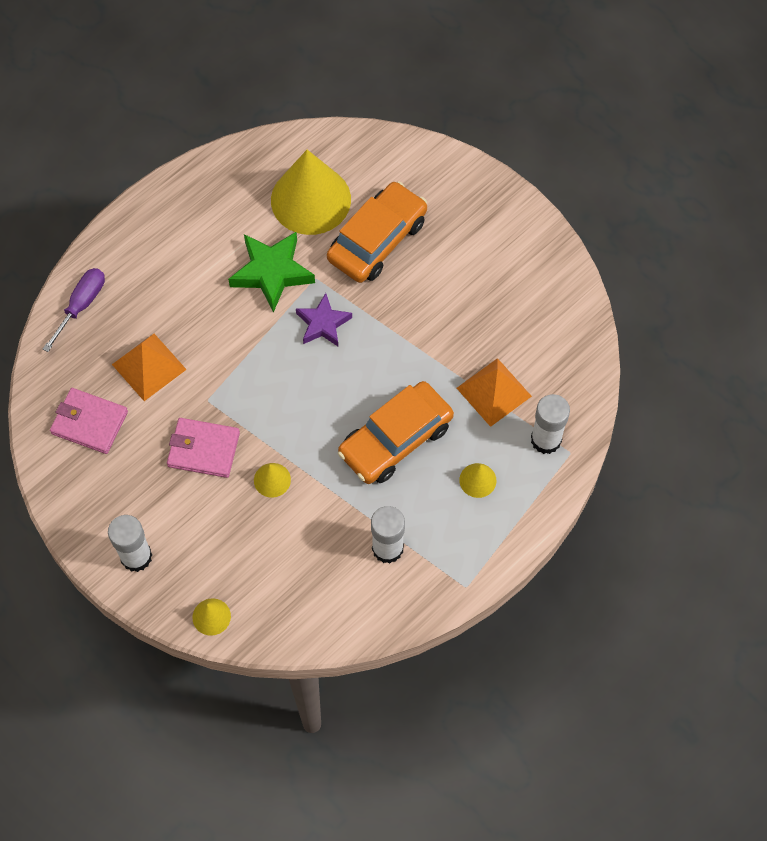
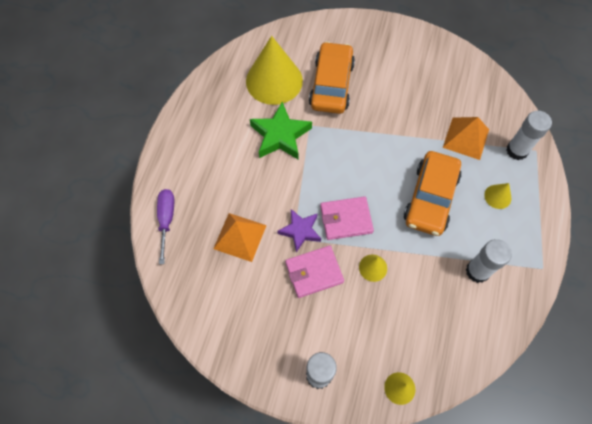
camera: 30 degrees left, 0 degrees up
(89, 422) = (223, 297): pink wallet -> pink wallet (346, 219)
(323, 324) = (334, 150): purple star -> purple star (300, 231)

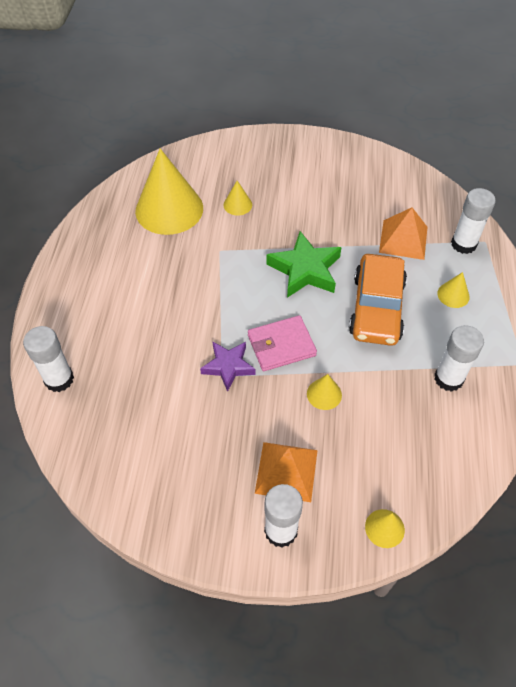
camera: 10 degrees left, 10 degrees down
(166, 220) = (59, 379): purple screwdriver -> white glue stick
(240, 236) = (154, 384): orange pyramid -> orange pyramid (286, 471)
(280, 135) = (186, 266): green star -> green star (305, 270)
(314, 272) = (253, 411): pink wallet -> none
(331, 84) = (237, 205): orange car -> yellow cone

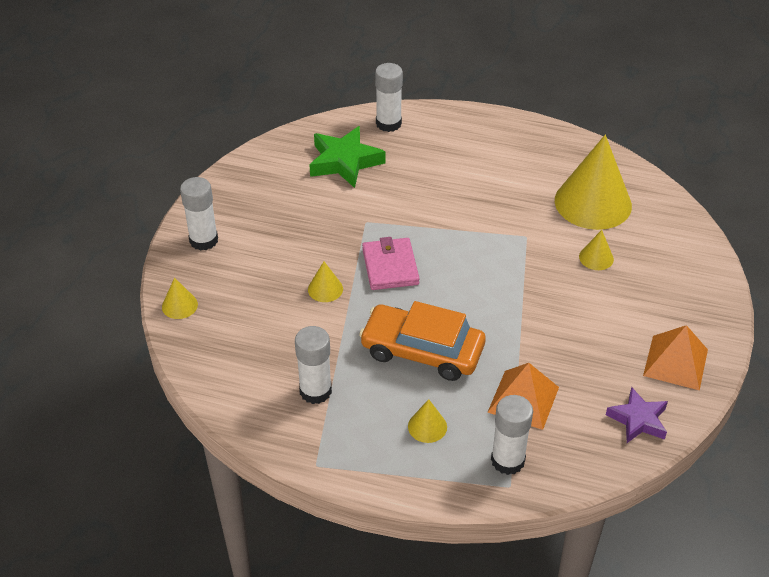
camera: 100 degrees right, 10 degrees down
(228, 366) = (374, 227): purple star -> purple star (638, 420)
(286, 471) = (255, 251): orange pyramid -> orange pyramid (675, 362)
(305, 270) = (487, 300): green star -> green star (344, 162)

